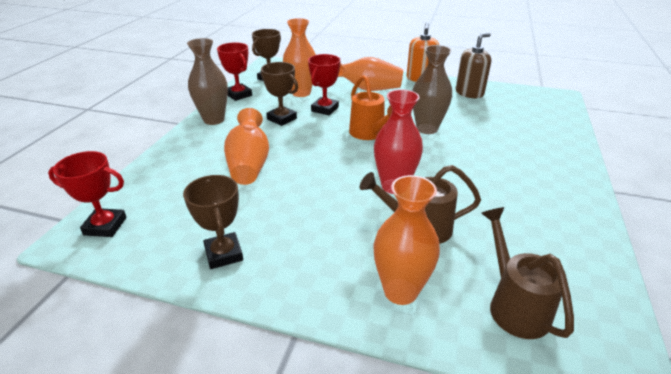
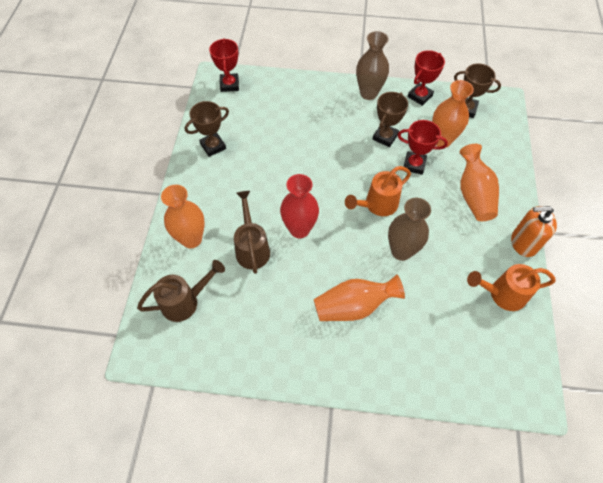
camera: 80 degrees right, 25 degrees up
(249, 164) = (308, 133): orange vase -> orange vase (353, 306)
(469, 93) = (502, 294): brown soap dispenser -> orange watering can

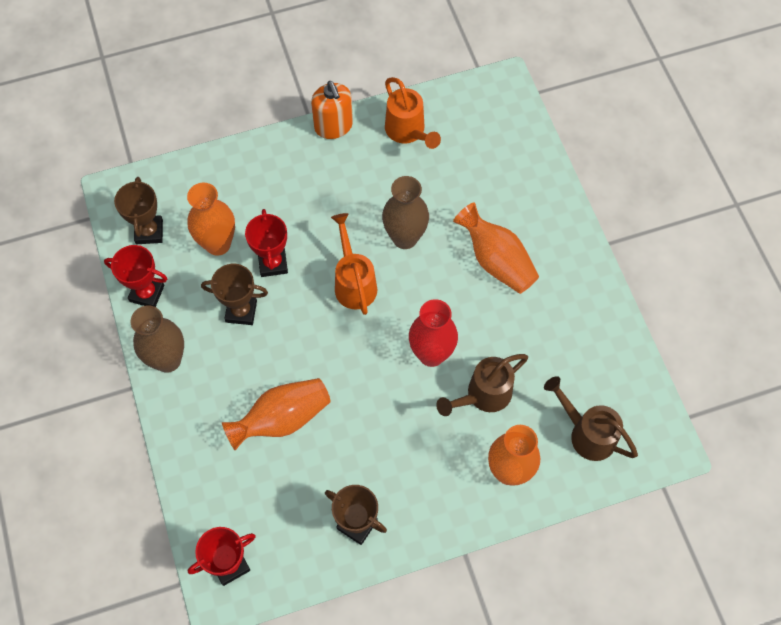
camera: 115 degrees left, 5 degrees up
(377, 205) = (354, 283): orange watering can -> orange watering can turned 135 degrees counterclockwise
(473, 194) = (289, 188): orange vase -> orange vase (282, 419)

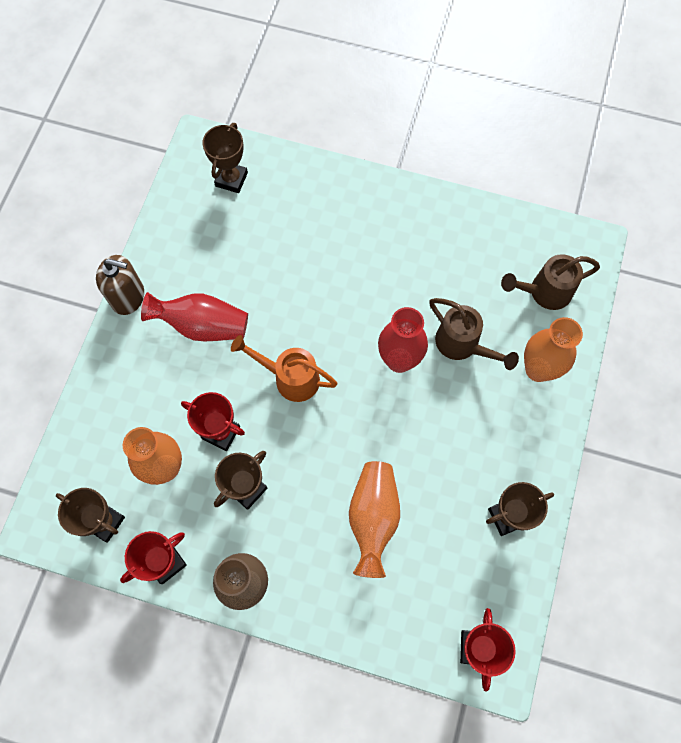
camera: 55 degrees left, 5 degrees up
(333, 126) = (128, 297): orange soap dispenser -> brown soap dispenser
(349, 192) = (202, 325): none -> red vase
(405, 238) = (279, 311): brown vase -> none
(407, 131) = (182, 243): orange watering can -> none
(483, 395) = (462, 344): brown watering can -> brown watering can turned 45 degrees counterclockwise
(491, 128) = (231, 179): none -> brown trophy
(496, 261) = (353, 256): orange vase -> none

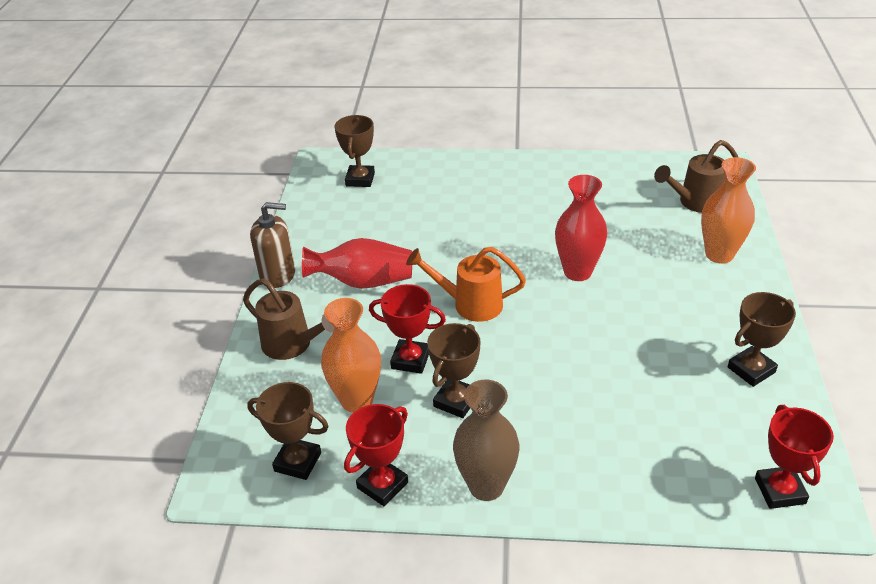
camera: 10 degrees left, 30 degrees down
(373, 518) = (607, 399): orange vase -> none
(462, 344) = (635, 250): brown watering can -> brown watering can (292, 345)

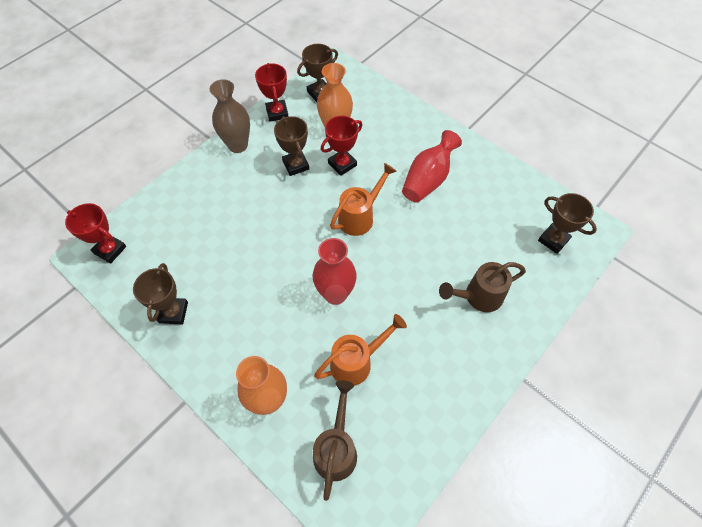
camera: 125 degrees right, 20 degrees up
(278, 274) = (470, 145): brown soap dispenser -> none
(292, 345) = (400, 124): brown watering can -> brown watering can (478, 296)
(620, 227) = (356, 362): none -> orange watering can

